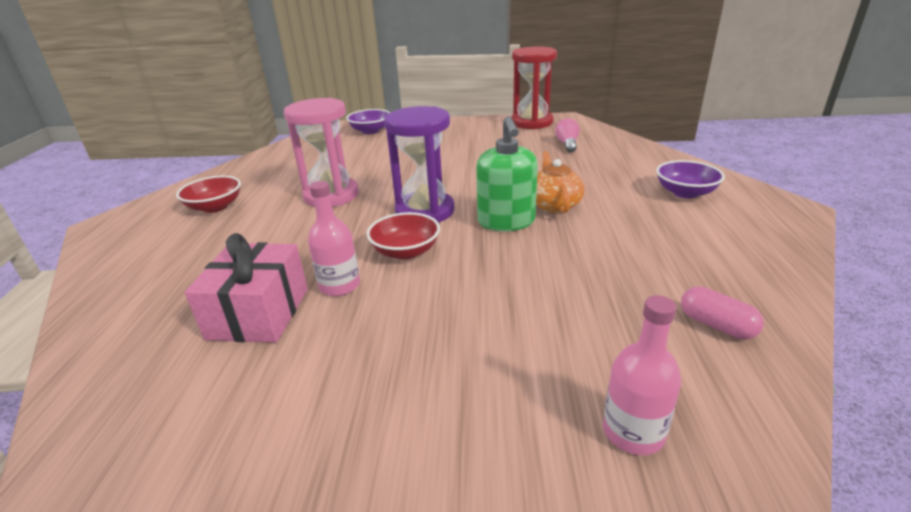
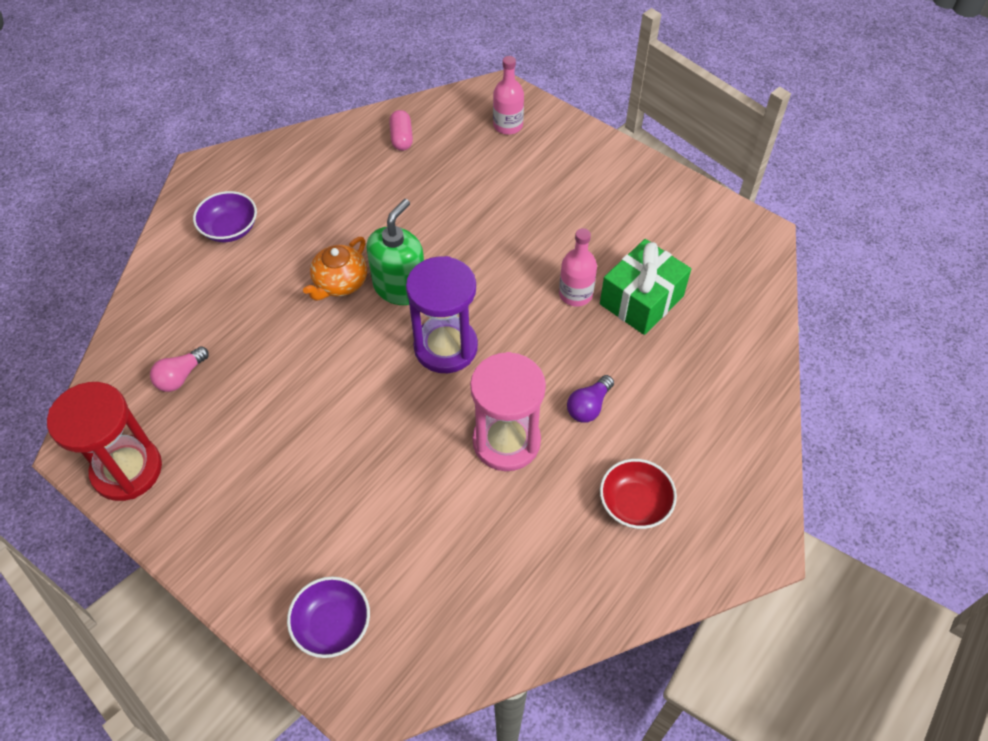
camera: 145 degrees left, 25 degrees up
(259, 313) = (641, 300): pink gift -> green gift
(277, 230) = (589, 406): none -> purple light bulb
(406, 251) = (505, 302): red bowl -> none

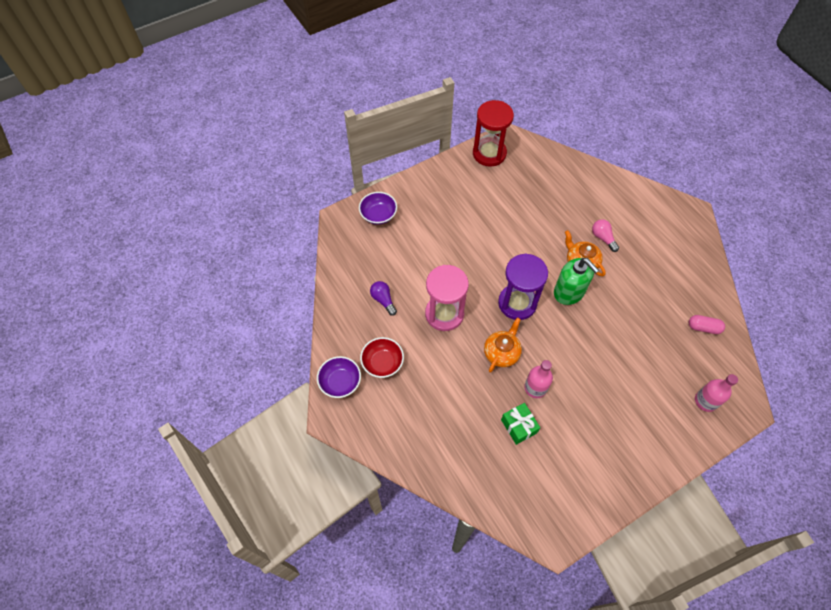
camera: 110 degrees right, 5 degrees up
(180, 376) = (537, 180): pink light bulb -> pink light bulb (603, 238)
(230, 229) = (638, 217): purple bowl -> purple bowl (340, 382)
(540, 346) = (501, 352): none -> orange teapot
(589, 406) = (451, 363): purple light bulb -> purple light bulb (383, 300)
(641, 300) = (519, 426): green gift -> green gift, size x0.64

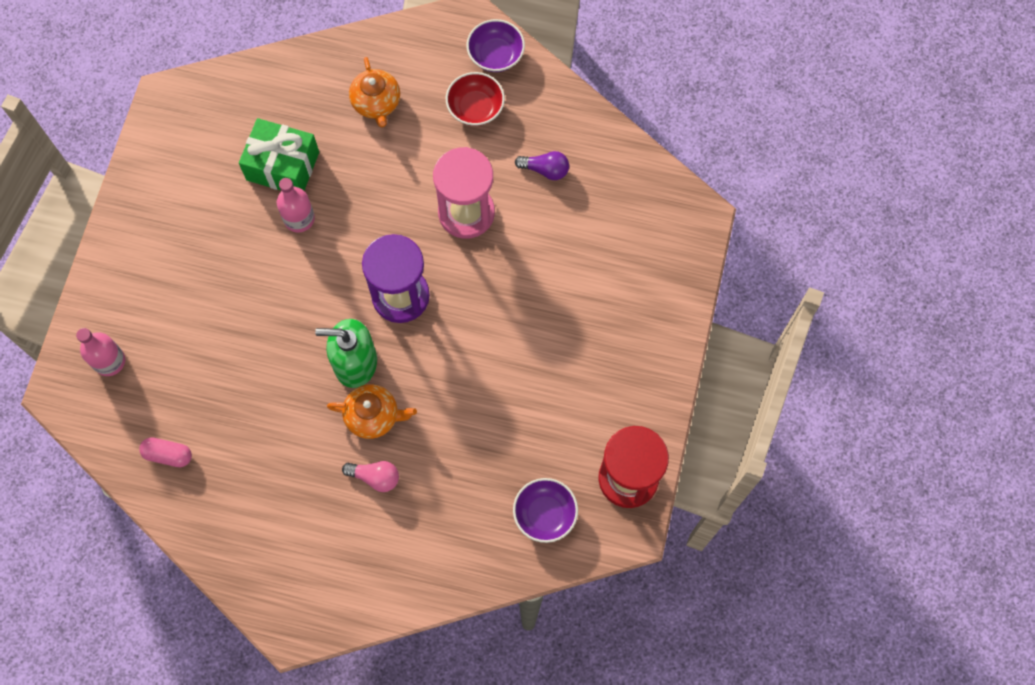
camera: 135 degrees right, 10 degrees up
(378, 215) = (663, 262): purple bowl -> purple bowl (545, 514)
(501, 352) = (366, 225): orange teapot -> orange teapot (376, 103)
(519, 426) = (283, 166): green gift -> green gift, size x1.57
(703, 327) = (168, 455): pink capsule -> pink capsule turned 45 degrees clockwise

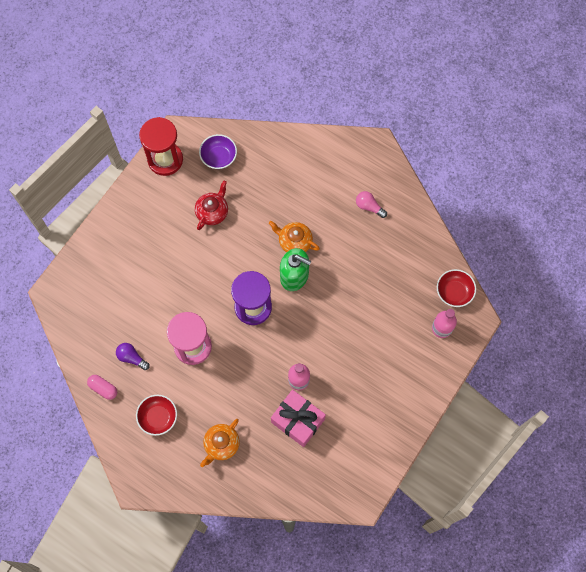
camera: 160 degrees left, 0 degrees up
(103, 423) = (454, 292): none -> red bowl
(168, 455) = (420, 260): pink capsule -> pink capsule (103, 388)
(283, 166) = (298, 420): green gift -> pink gift
(375, 477) = (305, 207): pink light bulb -> pink light bulb (369, 207)
(376, 103) = (221, 444): orange teapot -> orange teapot turned 150 degrees counterclockwise
(495, 55) = (129, 451): purple bowl -> none
(518, 419) = (212, 212): none -> red teapot

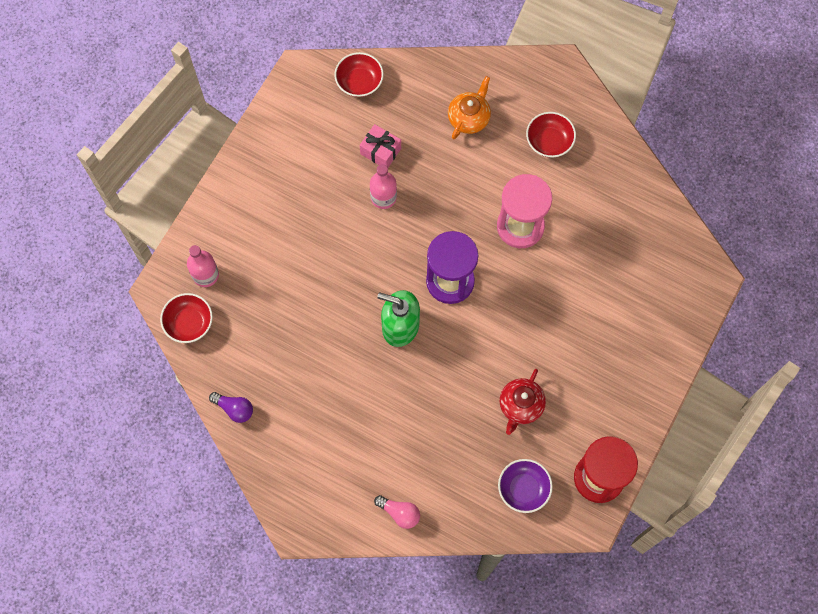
camera: 175 degrees right, 0 degrees up
(103, 388) = (621, 168): pink capsule -> none
(132, 358) = (594, 207): purple light bulb -> purple light bulb (234, 409)
(294, 242) = (404, 373): orange teapot -> none
(298, 420) = (380, 151): pink gift -> pink gift, size x0.64
(311, 486) = (359, 82): none -> red bowl
(369, 207) = (305, 432): pink light bulb -> pink light bulb (399, 513)

